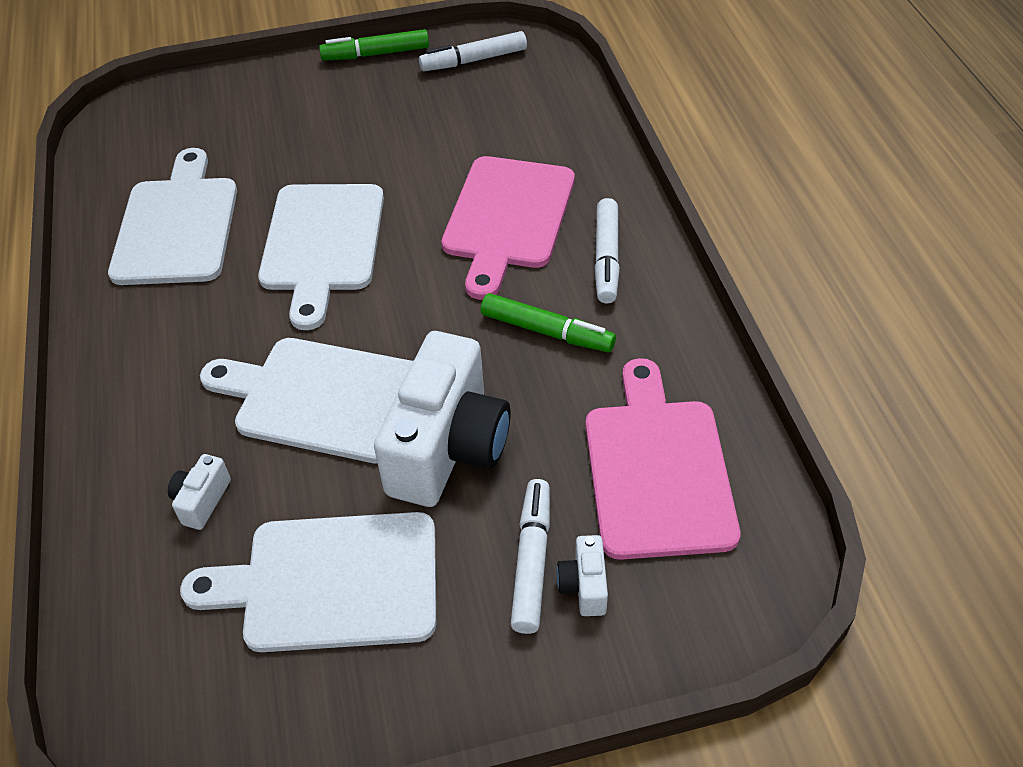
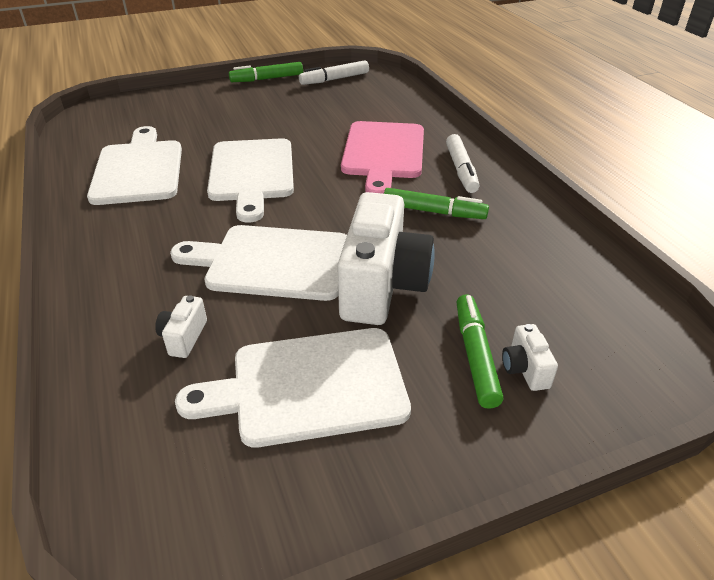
camera: 10 degrees left, 10 degrees down
(532, 561) = (475, 355): white marker -> green marker
(657, 469) = (549, 287): pink cutting board -> none

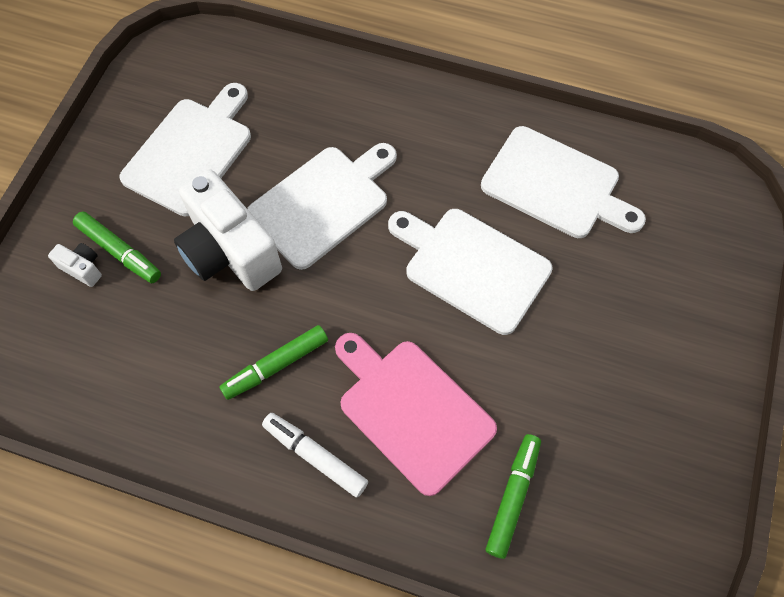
camera: 130 degrees right, 25 degrees up
(184, 337) = (294, 115): white camera -> none
(267, 79) = (719, 430): green marker -> green marker (512, 496)
(334, 79) = (658, 516): white marker -> none

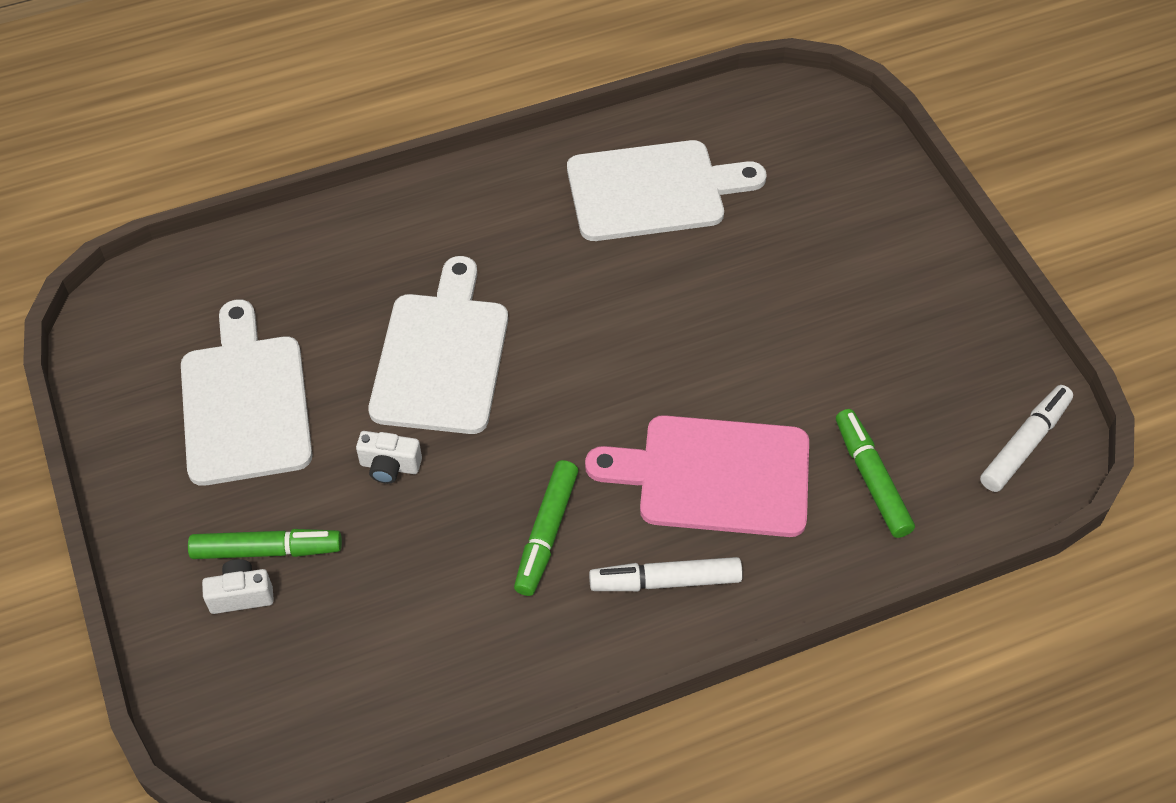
camera: 40 degrees left, 10 degrees down
(230, 251) = (390, 466): white camera -> white camera, size x0.42
(471, 267) = (646, 314): white cutting board -> none
(647, 561) = (1024, 444): none -> white marker

